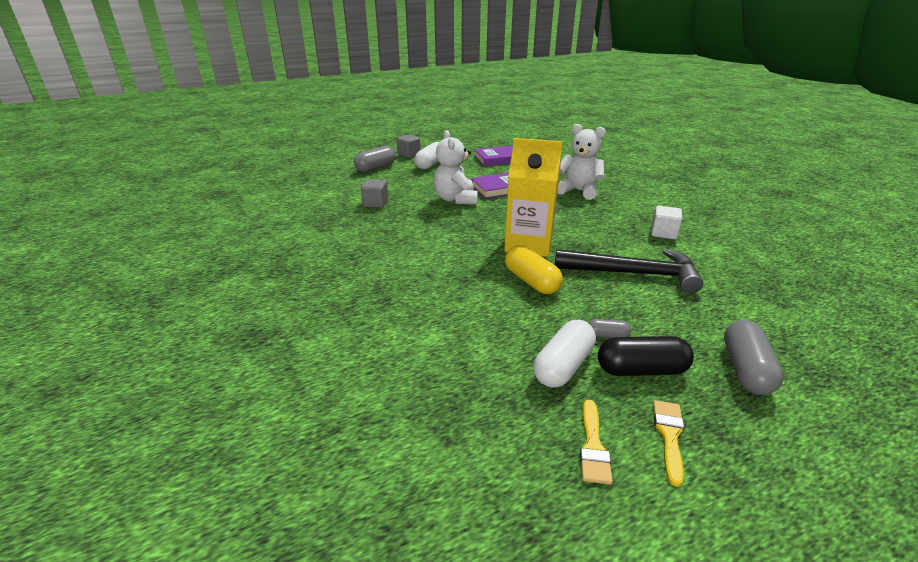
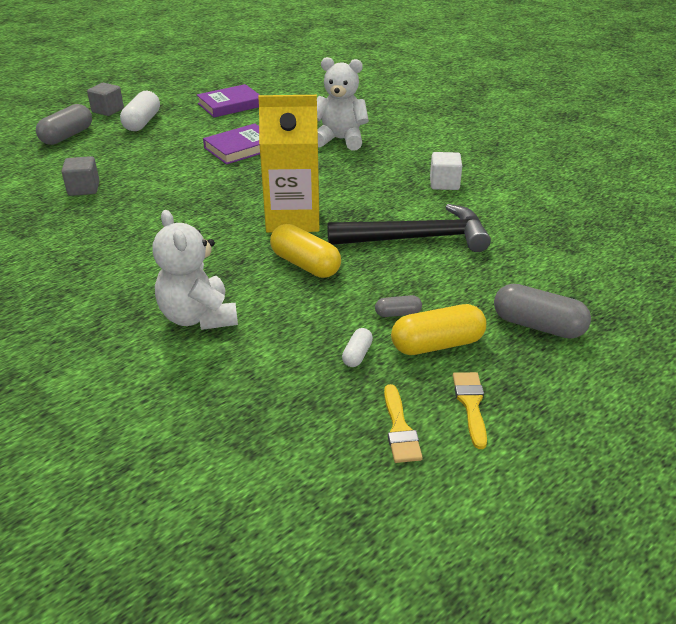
camera: 15 degrees left, 5 degrees up
(455, 199) = (189, 170): white teddy bear -> white teddy bear (198, 317)
(563, 366) = (357, 355): white capsule -> white capsule, size x0.51
(641, 370) = (437, 344): black capsule -> yellow capsule
(745, 369) = (538, 326): grey capsule -> grey capsule turned 60 degrees counterclockwise

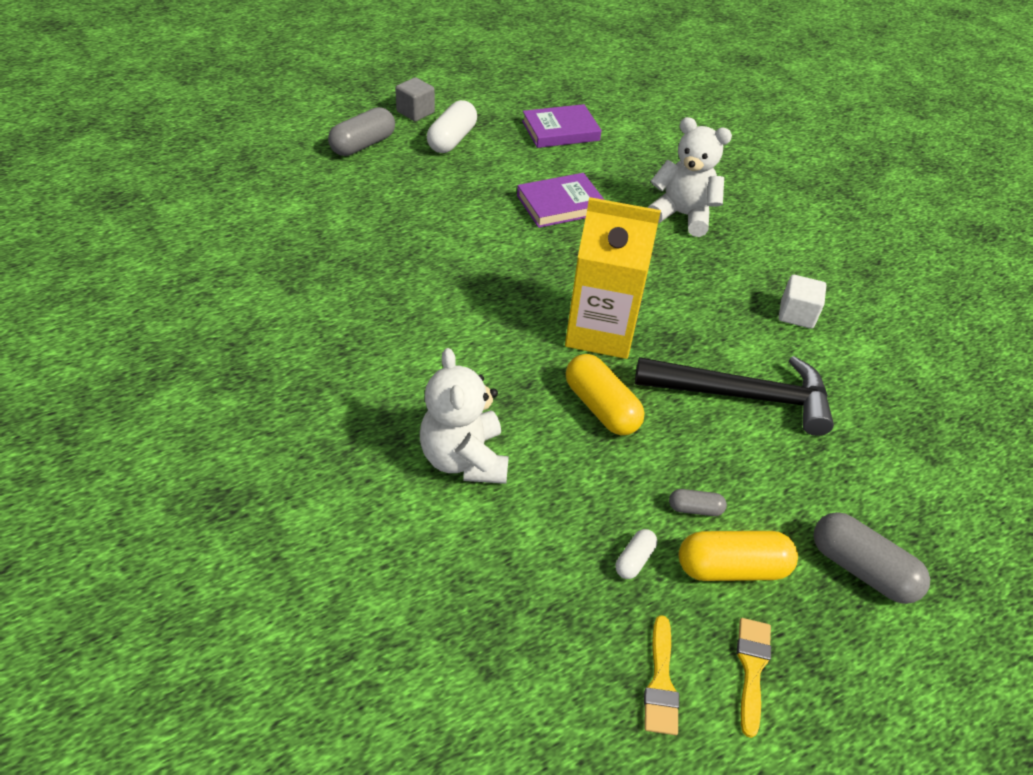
camera: 10 degrees right, 10 degrees up
(84, 189) = (369, 232): grey cube -> none

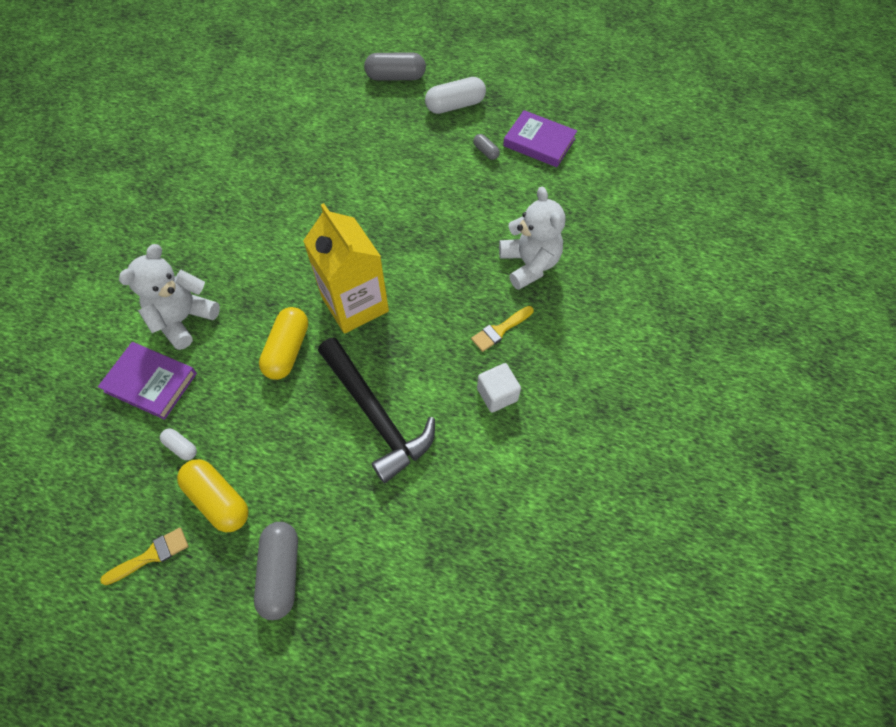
camera: 50 degrees right, 15 degrees up
(415, 112) = (460, 70): grey cube -> none
(560, 204) = (457, 199): purple book -> purple book (151, 382)
(634, 560) = (181, 447): white capsule -> white capsule turned 45 degrees clockwise
(661, 682) = (105, 516): yellow brush -> yellow brush (500, 330)
(695, 509) = (248, 451): grey capsule -> grey capsule (486, 151)

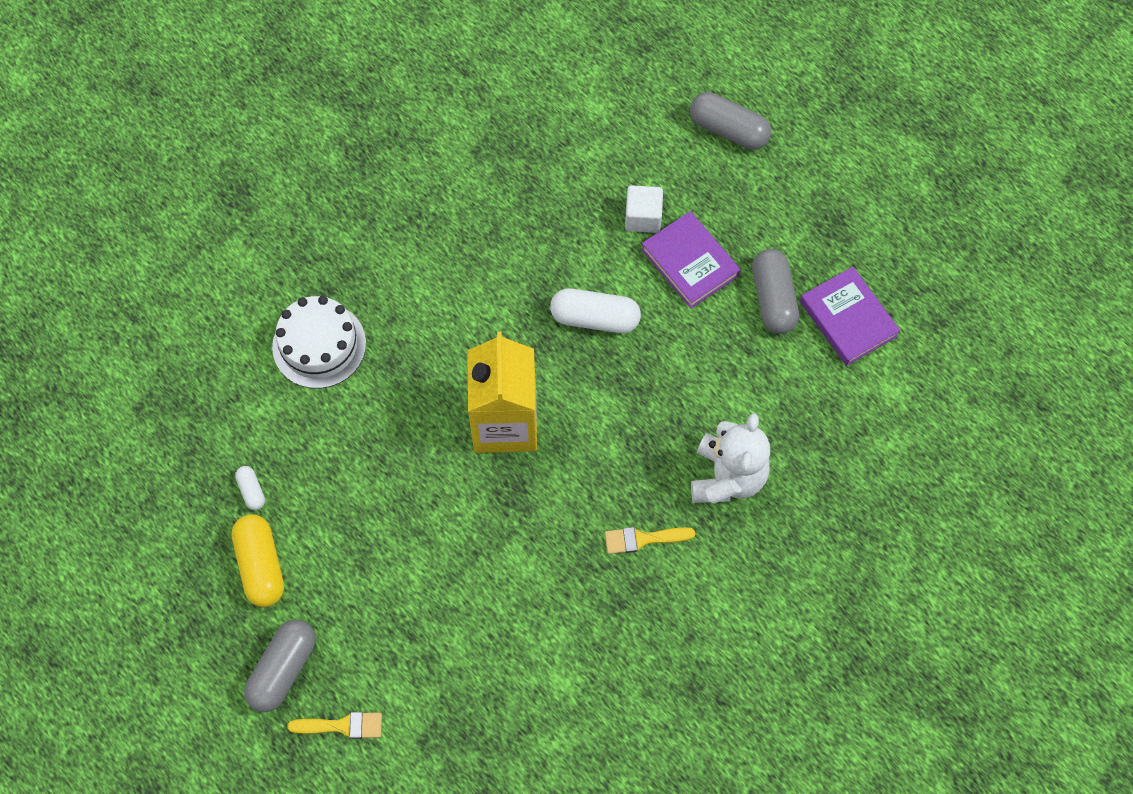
camera: 30 degrees right, 5 degrees up
(151, 382) = (254, 402): purple book -> purple book (690, 262)
(151, 555) = (176, 586): yellow brush -> yellow brush (342, 726)
(184, 319) = (319, 345): white teddy bear -> white cake
(287, 350) = (406, 440): yellow capsule -> none
(376, 414) = (456, 562): black hammer -> none
(455, 105) = (777, 211): white capsule -> white capsule (595, 318)
(486, 151) = (773, 299): grey capsule -> grey capsule, size x1.96
(497, 394) = (593, 610): white cube -> white cube (643, 217)

